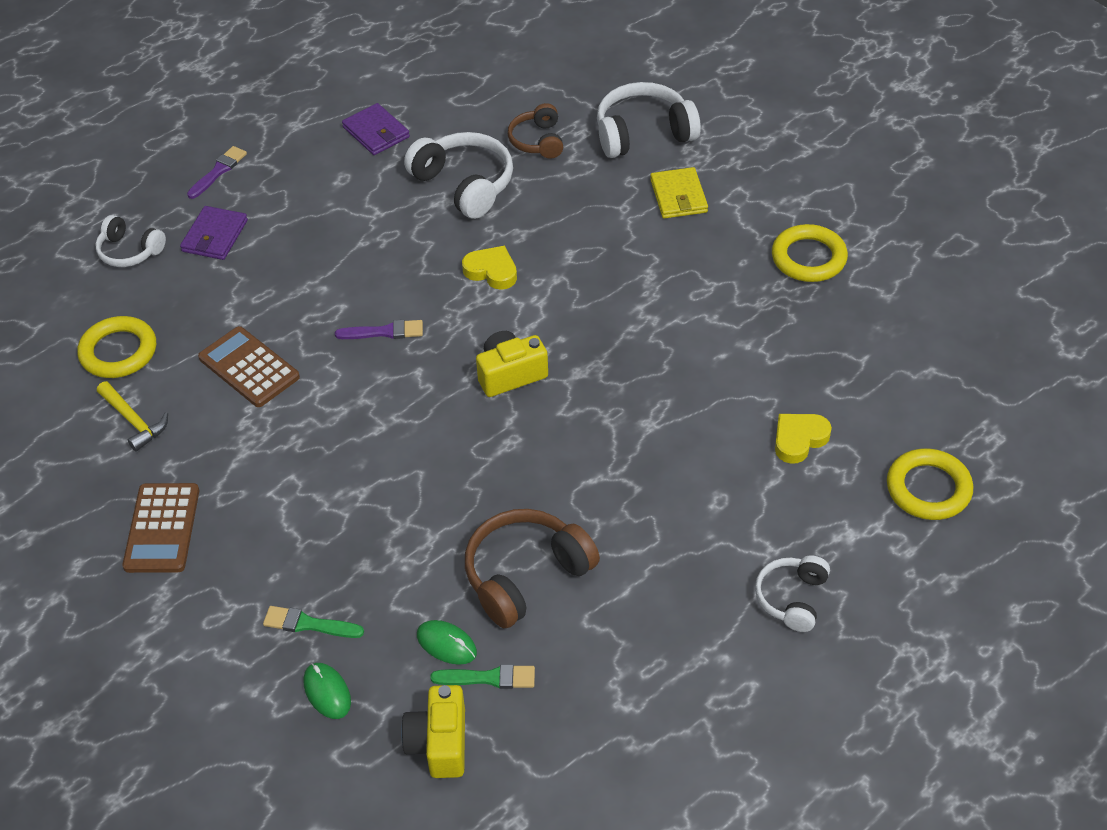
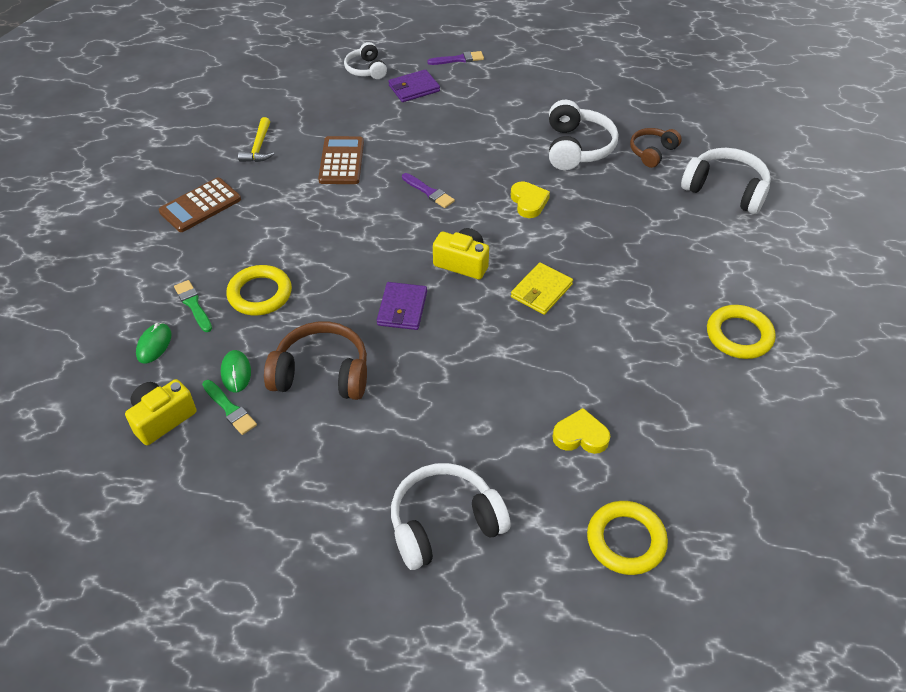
camera: 45 degrees right, 0 degrees up
(118, 352) = (297, 111): yellow ring -> yellow ring (260, 294)
(376, 132) = (565, 91): purple wallet -> purple wallet (402, 308)
(678, 196) = (699, 239): yellow wallet -> yellow wallet (541, 291)
(792, 598) = (444, 523): white headphones -> white headphones, size x1.63

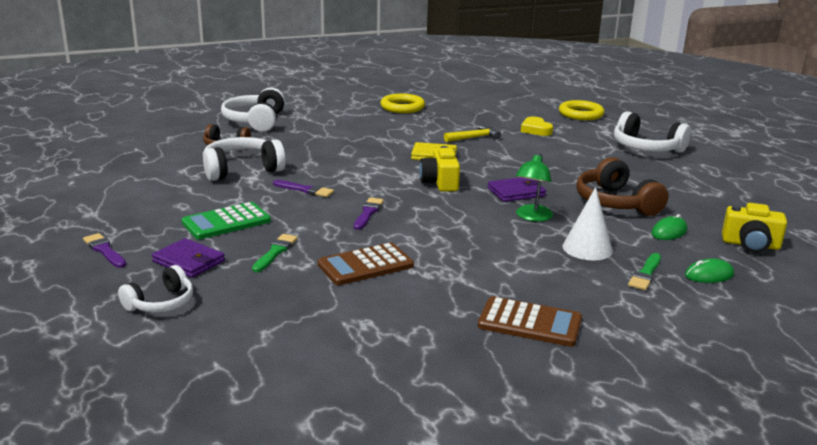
camera: 120 degrees left, 25 degrees down
(230, 409) = (697, 224): green brush -> green brush (275, 252)
(258, 147) = (392, 324): yellow hammer -> yellow hammer (474, 138)
(260, 294) = (587, 248): yellow ring -> white cone
(342, 290) = (532, 217): none -> green lamp
(467, 116) = (226, 222): none -> green calculator
(504, 172) = (305, 190): none -> purple brush
(528, 202) = (338, 174): yellow heart -> none

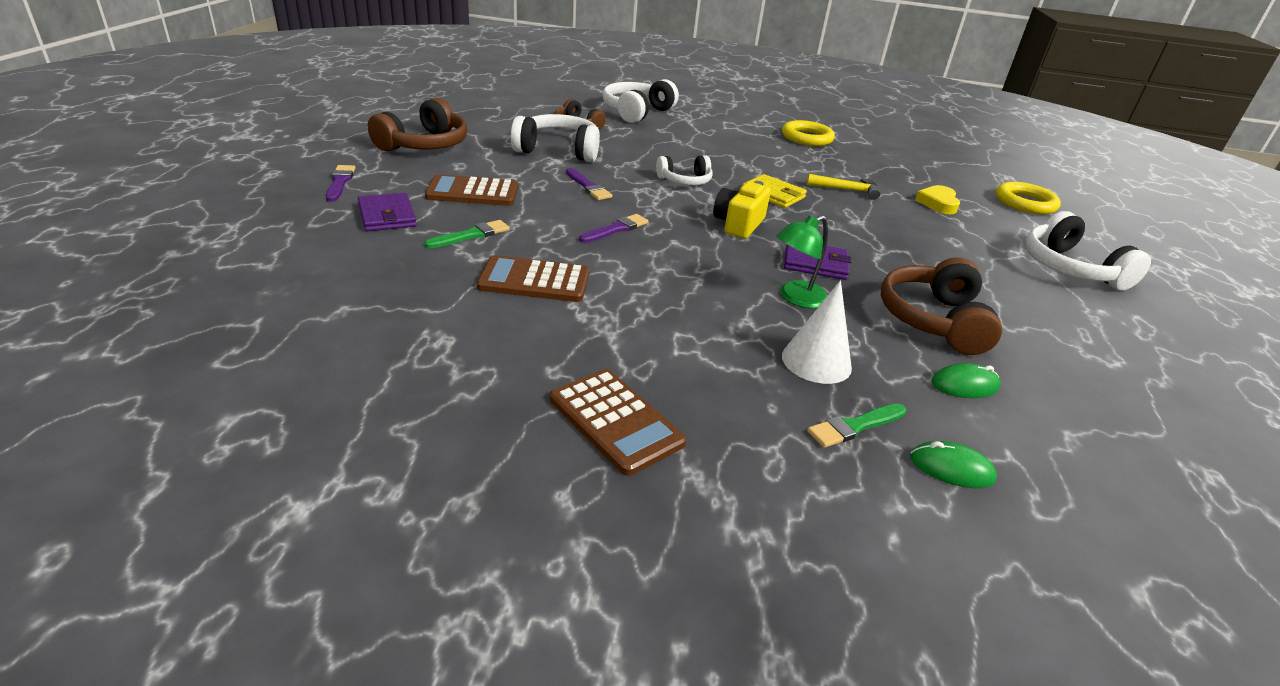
camera: 30 degrees right, 10 degrees up
(125, 198) = (424, 145): none -> brown headphones
(161, 303) = (307, 244): white headphones -> white headphones (685, 181)
(226, 222) = (473, 192): green calculator -> brown calculator
(750, 245) = (1079, 454): yellow camera -> none

